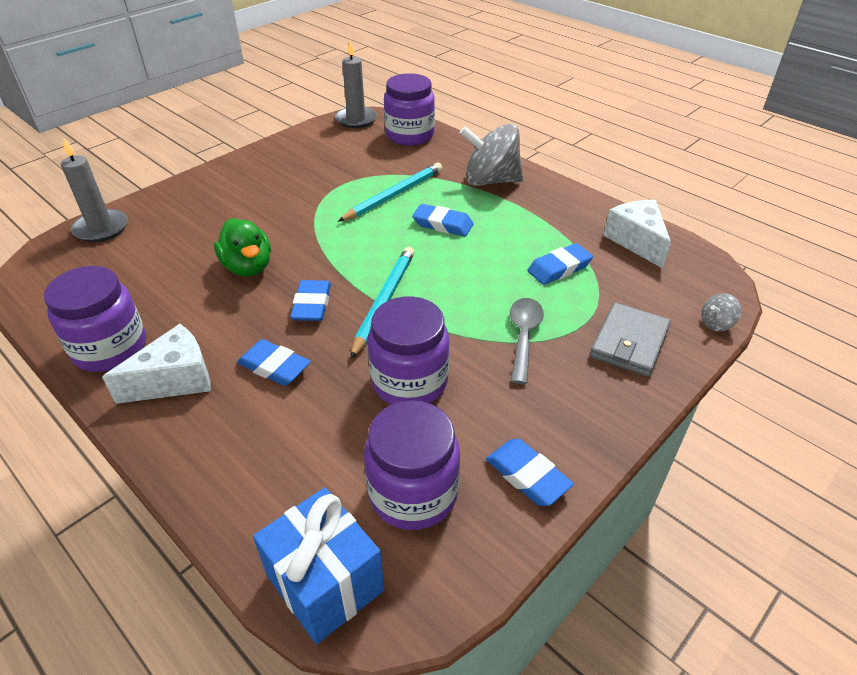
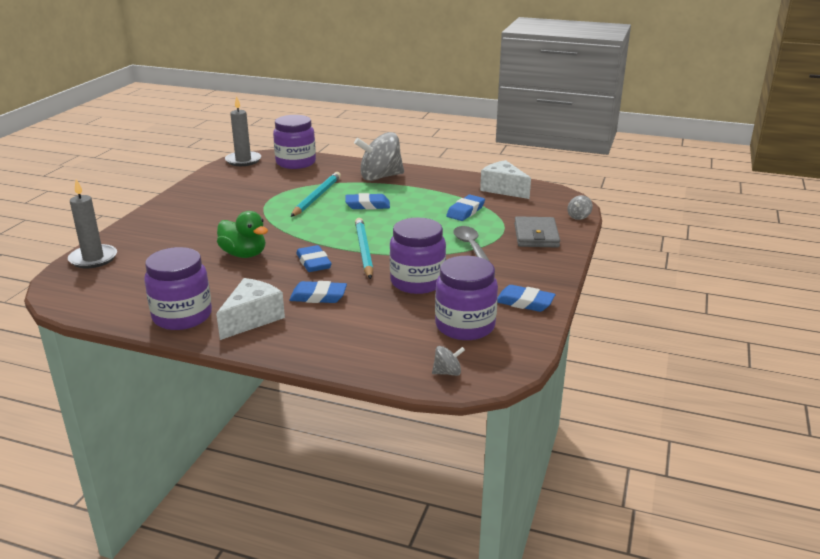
camera: 25 degrees left, 15 degrees down
(325, 583) = (447, 372): blue gift -> grey spinning top

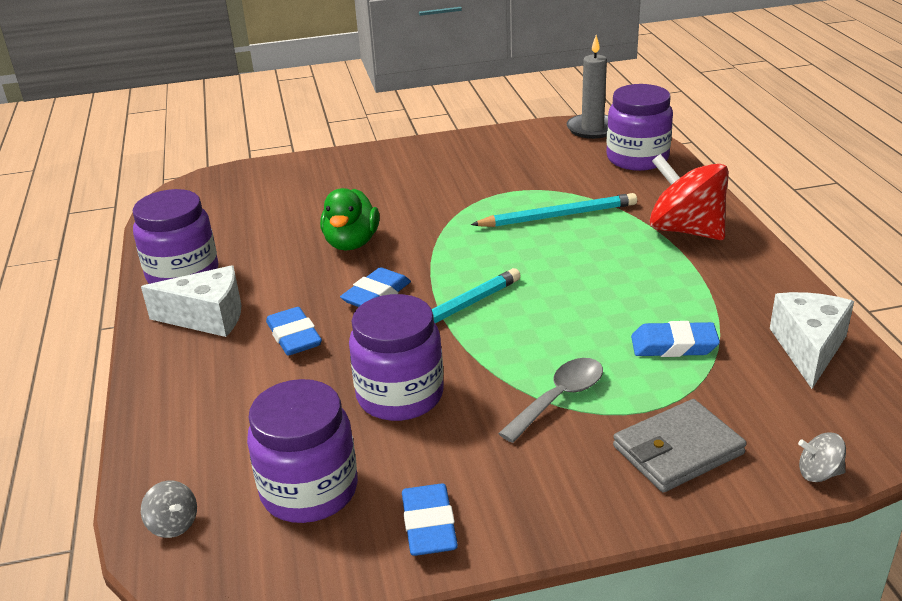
camera: 60 degrees right, 5 degrees up
(93, 259) = (262, 173): grey candle -> none
(367, 205) = (583, 260): blue eraser -> none
(380, 177) = (685, 230): grey spinning top -> red spinning top

